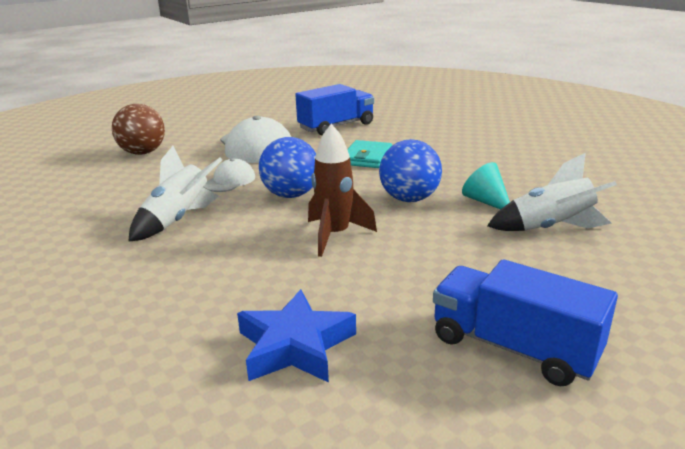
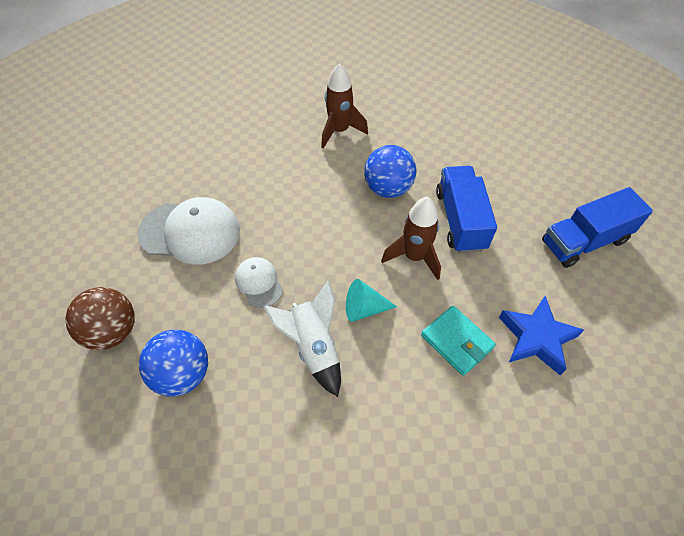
camera: 60 degrees left, 30 degrees up
(291, 195) = (325, 253): blue ball -> blue ball (182, 374)
(336, 126) = (198, 155): blue truck -> blue truck (460, 220)
(367, 158) = (292, 172): turquoise wallet -> turquoise wallet (456, 342)
(448, 160) = (339, 131): none -> brown rocket
(486, 201) = (422, 154): turquoise cone -> turquoise cone (364, 308)
(551, 228) = (478, 149): white rocket -> none

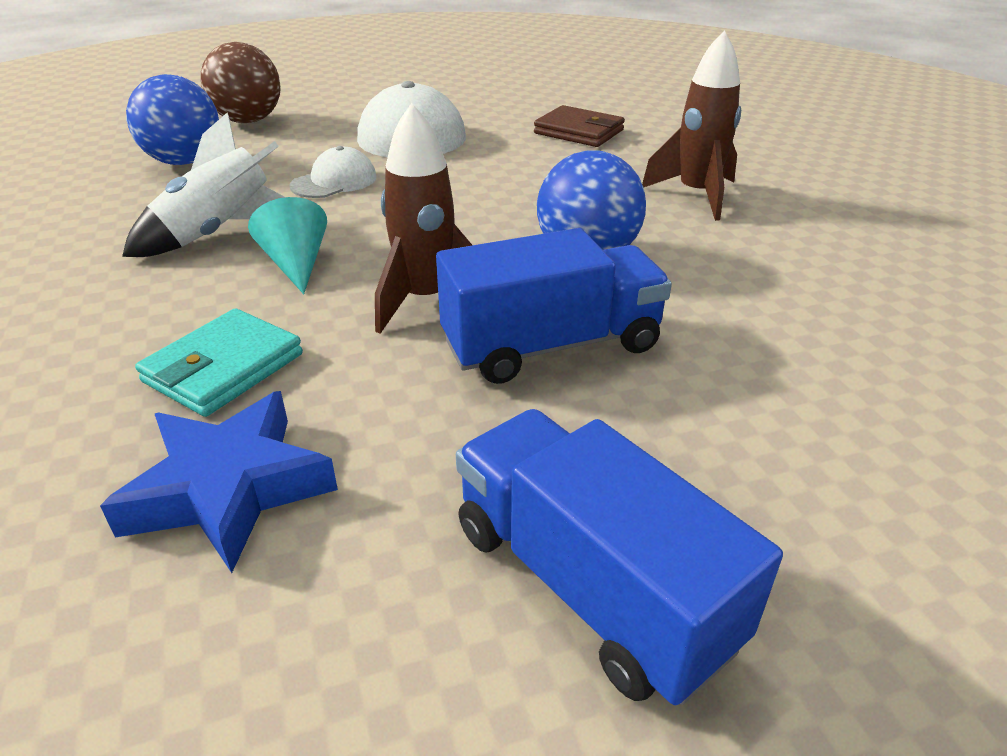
camera: 75 degrees right, 20 degrees down
(234, 150) = (579, 132): none -> brown wallet

